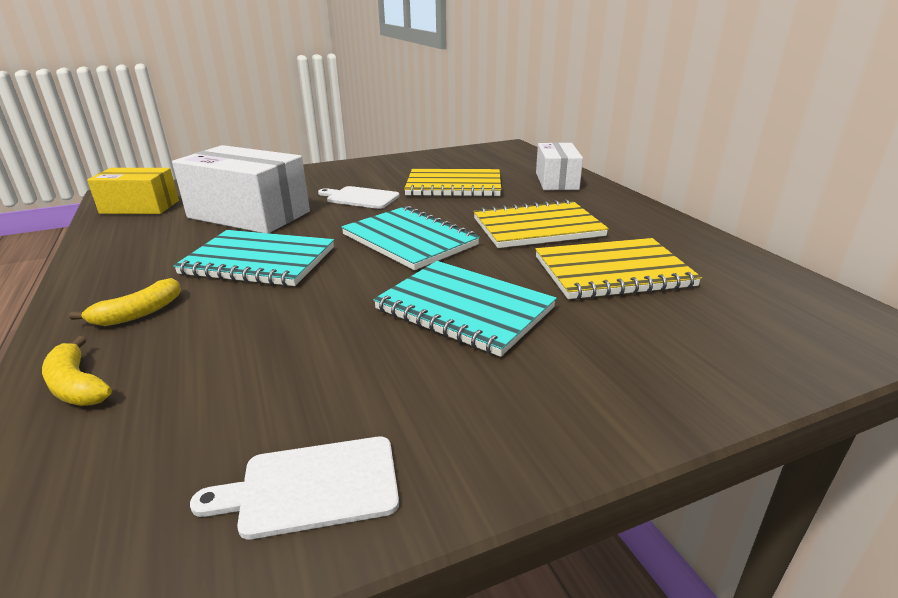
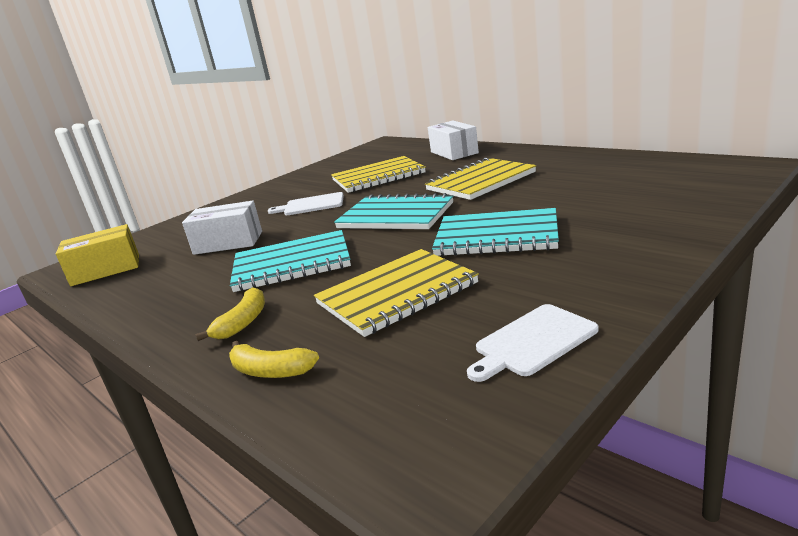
camera: 20 degrees left, 5 degrees down
(249, 215) = (228, 243): white box -> white box, size x0.63
(612, 272) = (566, 188): yellow notebook -> yellow notebook (397, 294)

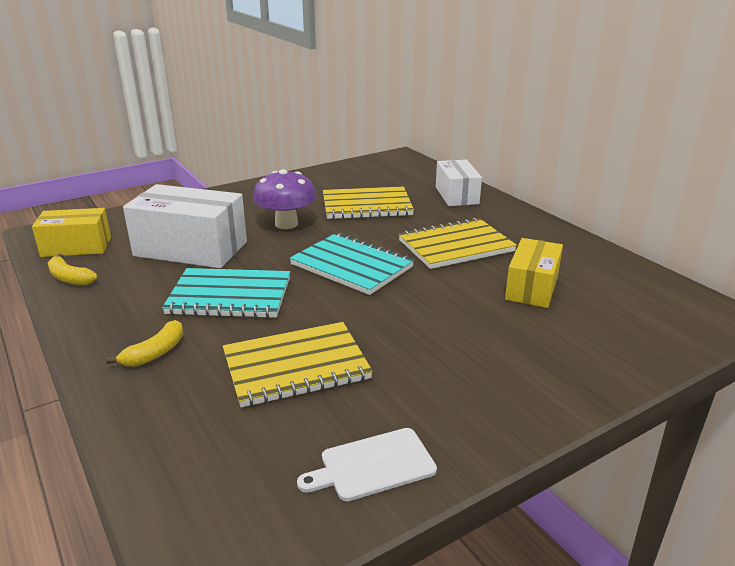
camera: 10 degrees right, 5 degrees up
(228, 243) = (191, 249): white box -> white box, size x1.59
(270, 371) = (149, 417): yellow banana -> yellow banana (69, 278)
(311, 205) = (286, 224): white cutting board -> purple mushroom
(496, 236) = (424, 326): turquoise notebook -> none
(571, 189) = (532, 288): none -> yellow box

